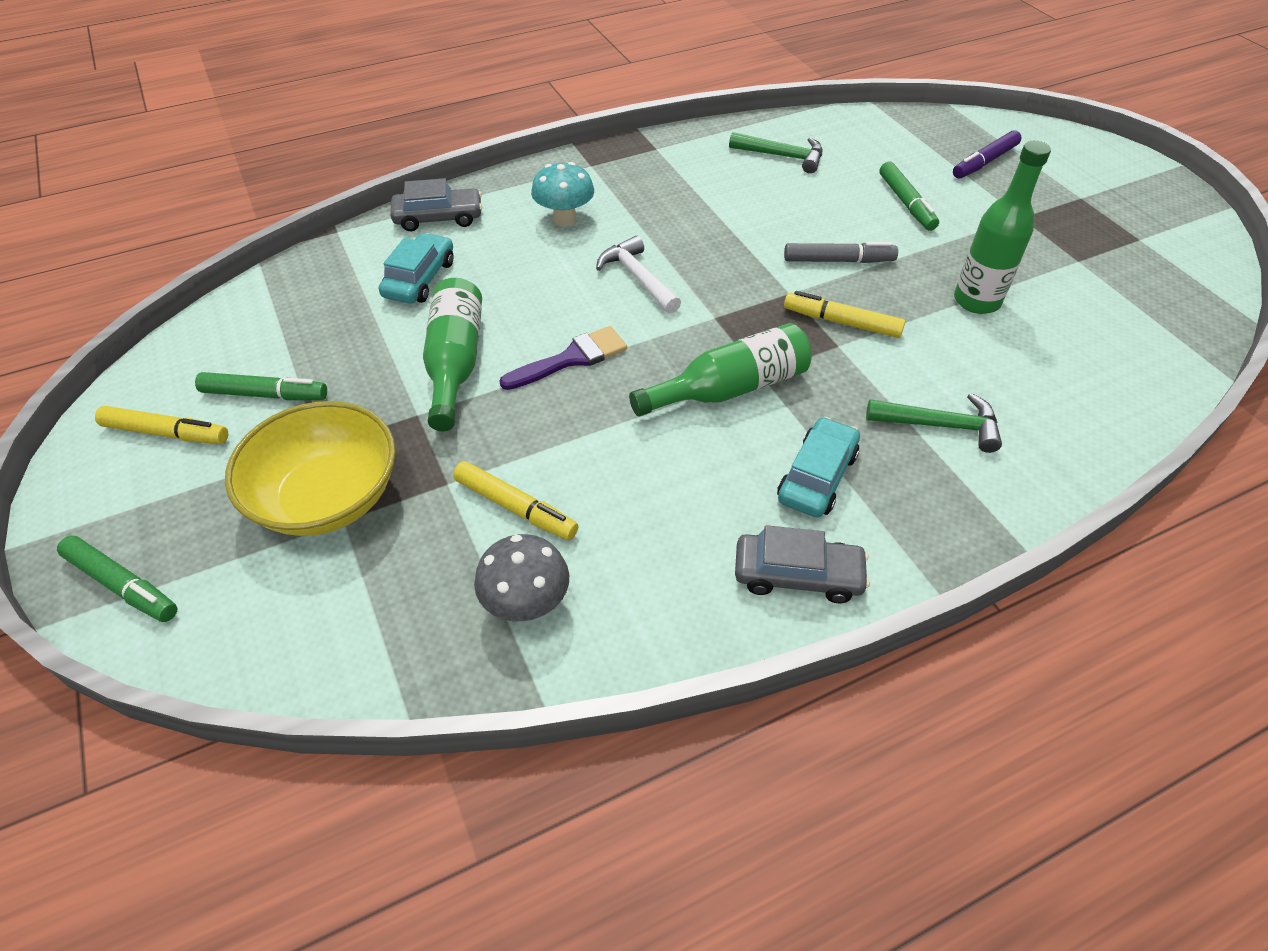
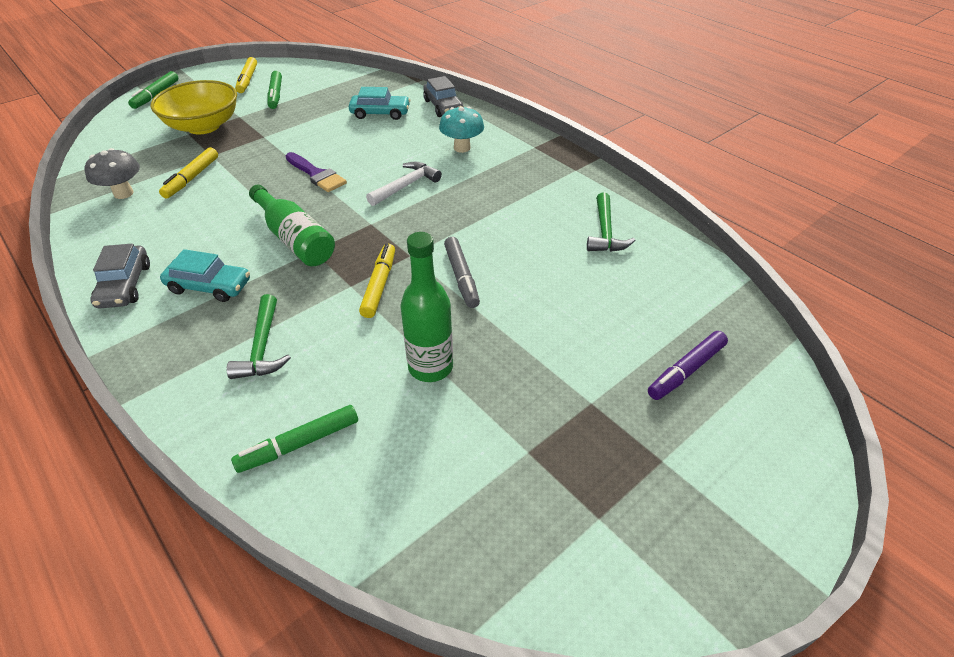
camera: 75 degrees right, 5 degrees down
(455, 363) = (306, 139): green bottle -> none
(906, 203) = (571, 313): green marker -> green marker (299, 444)
(984, 162) = (686, 370): purple marker -> purple marker turned 75 degrees counterclockwise

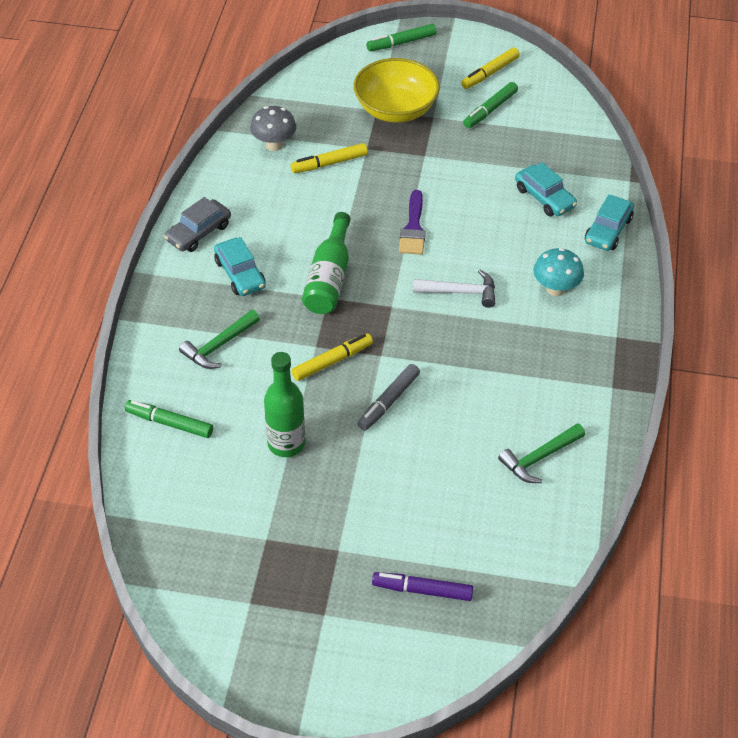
camera: 50 degrees right, 5 degrees up
(443, 106) = (608, 230): grey car -> turquoise car

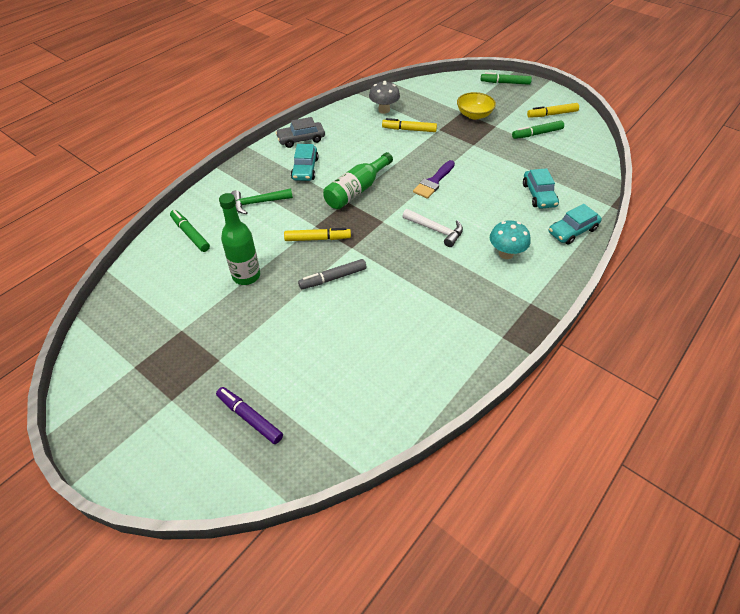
camera: 30 degrees right, 0 degrees up
(395, 109) = (474, 115): yellow bowl -> yellow bowl, size x0.65
(539, 458) = (408, 363): green hammer -> none

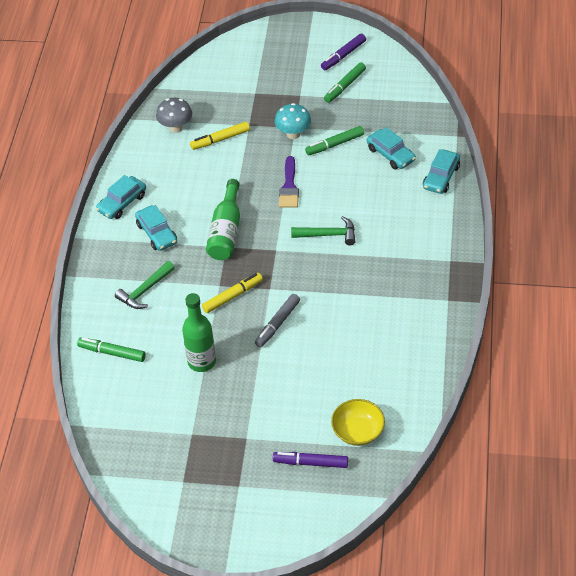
camera: 30 degrees left, 0 degrees up
(301, 139) = (122, 203): grey car -> turquoise car
(436, 230) = (328, 235): white hammer -> green hammer
(474, 115) = (270, 91): yellow bowl -> yellow bowl (358, 431)
(505, 83) = (271, 35): green marker -> green marker (335, 144)
(506, 254) = (402, 227): turquoise mushroom -> turquoise mushroom (293, 134)
(552, 114) = (343, 55): yellow marker -> purple marker

